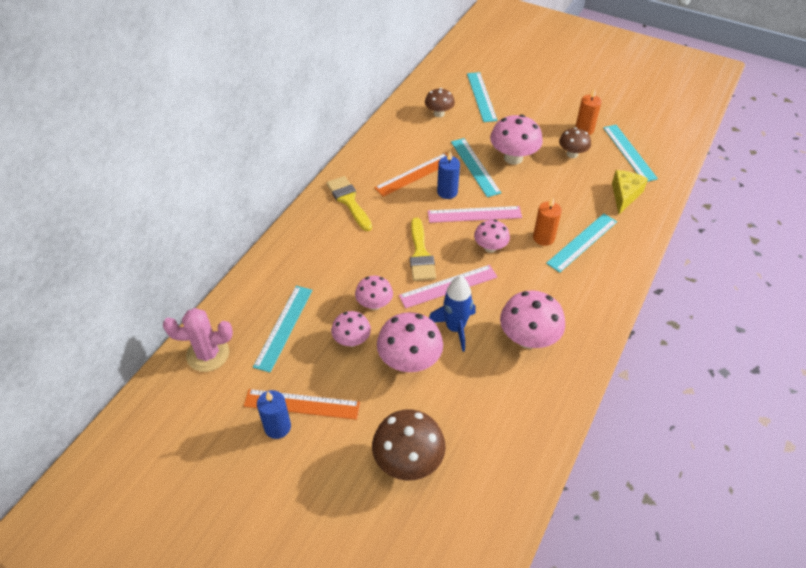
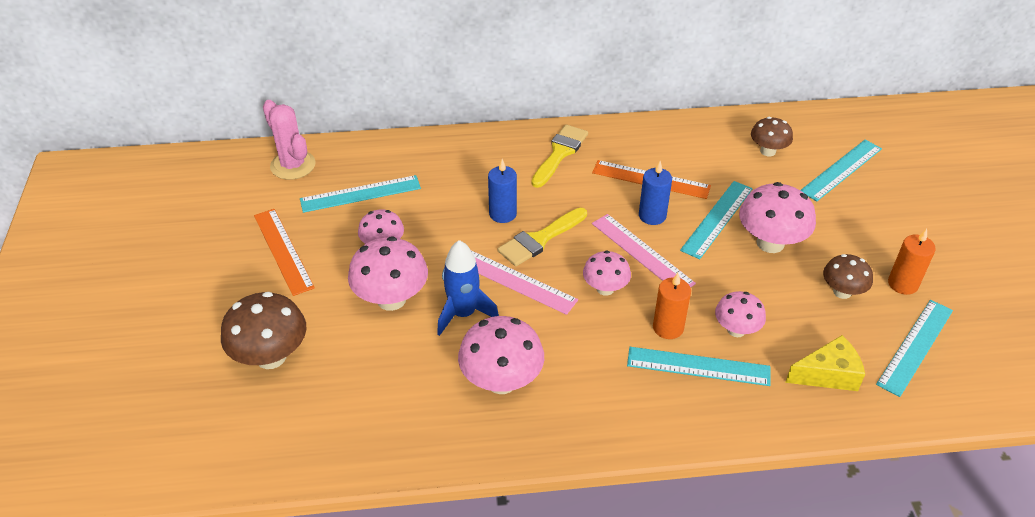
camera: 55 degrees right, 5 degrees down
(277, 427) = (247, 248): blue candle -> blue candle (503, 214)
(374, 304) = (441, 239): pink mushroom -> pink mushroom (736, 330)

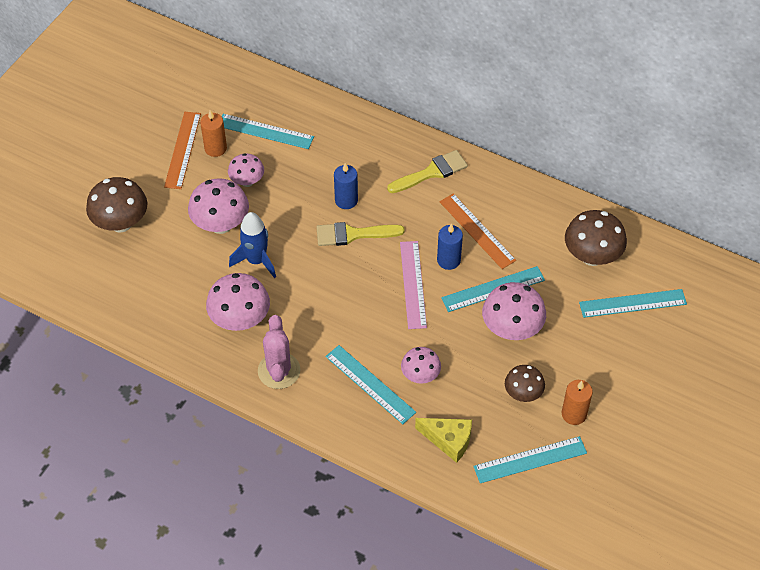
camera: 35 degrees right, 10 degrees up
(293, 165) = (239, 83): pink cactus -> pink cactus (279, 371)
(516, 281) = (309, 257): pink ruler -> none
(605, 288) = (362, 296): pink mushroom -> none
(668, 328) = (377, 347): orange candle -> orange candle (215, 148)
(768, 151) = (592, 256): brown mushroom -> brown mushroom, size x1.62

